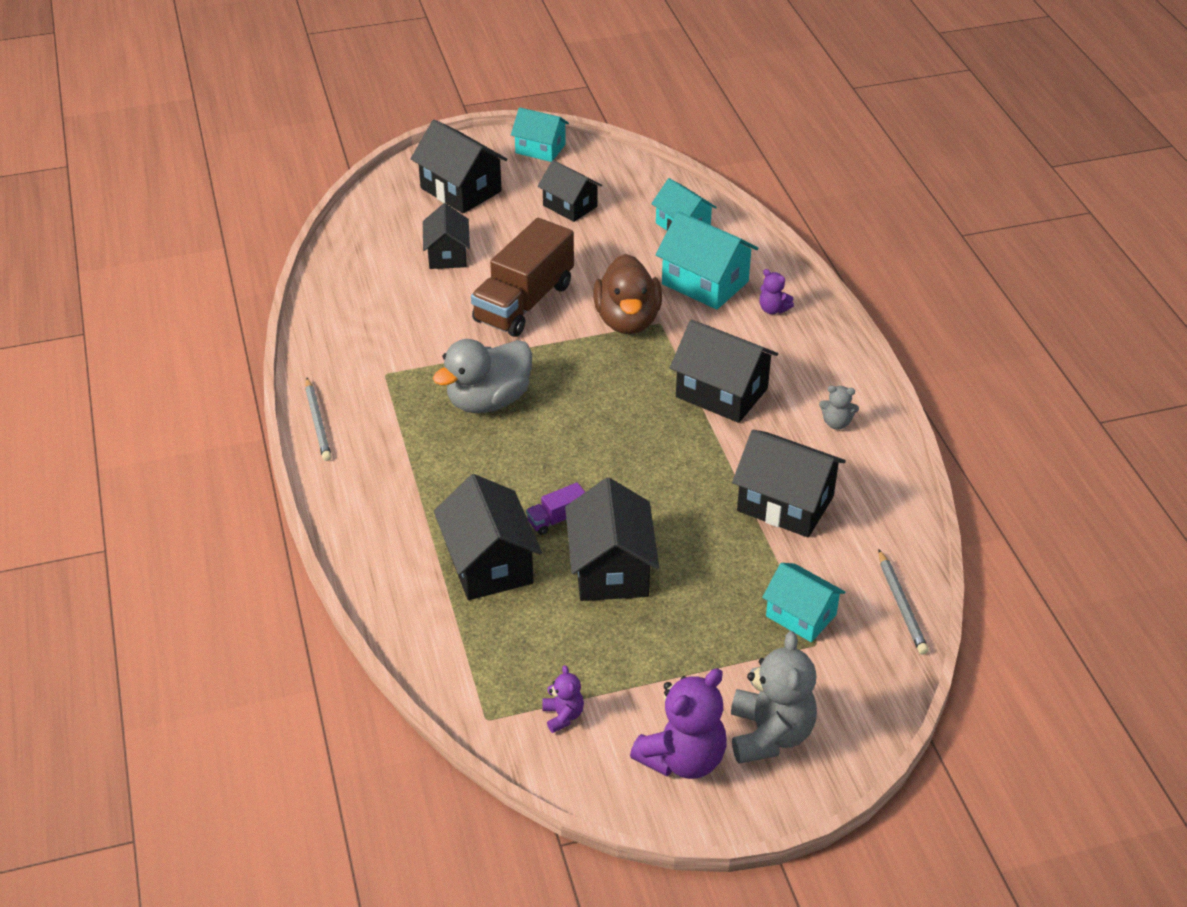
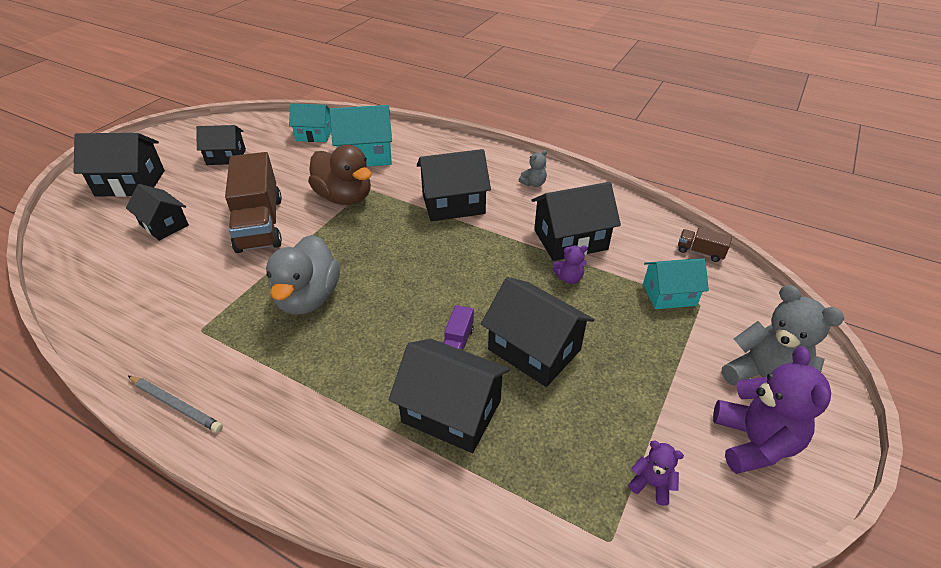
camera: 45 degrees left, 0 degrees up
(540, 149) = (167, 137): turquoise house -> none
(773, 309) = (422, 149): purple teddy bear -> purple teddy bear (569, 278)
(901, 605) = (700, 252): grey pencil -> brown truck

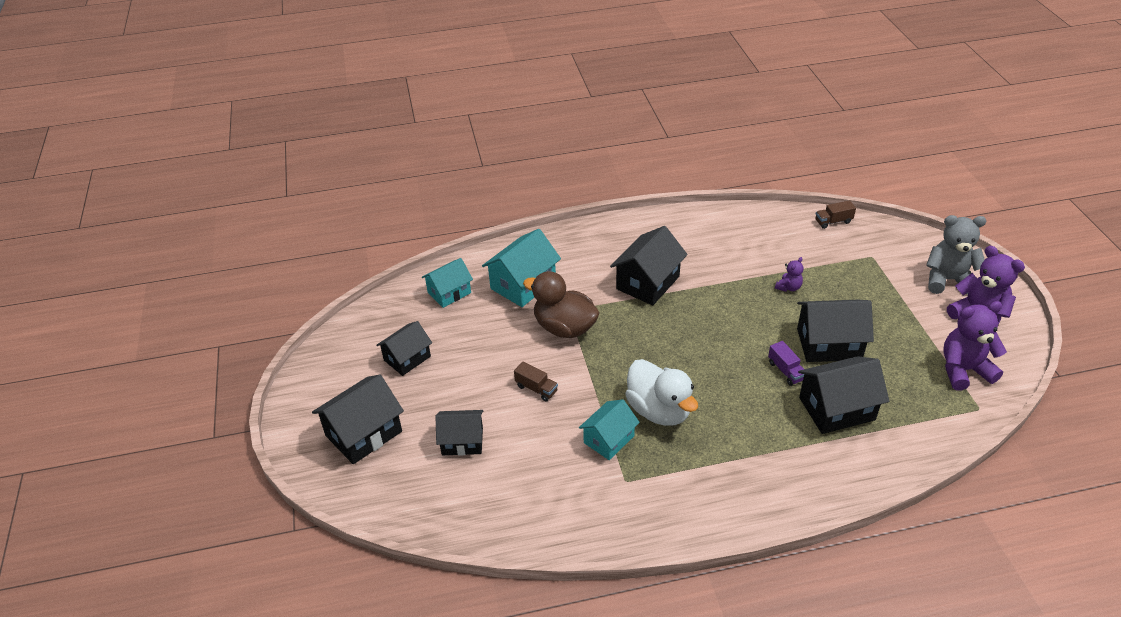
camera: 40 degrees left, 0 degrees up
(176, 405) = (690, 527): grey pencil -> none
(260, 224) = (536, 389): brown truck -> brown truck, size x0.43
(308, 298) = (659, 410): grey duck -> white duck
(344, 197) = (564, 328): brown duck -> brown duck turned 150 degrees counterclockwise
(533, 184) = (677, 233): grey teddy bear -> none
(570, 239) = (755, 260): black house -> none
(651, 484) = (964, 370): purple teddy bear -> purple teddy bear, size x2.04
(669, 294) = (851, 261): turquoise house -> turquoise house (609, 439)

